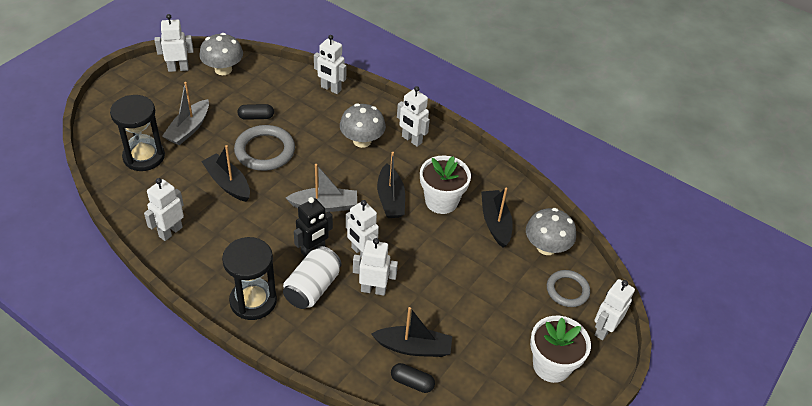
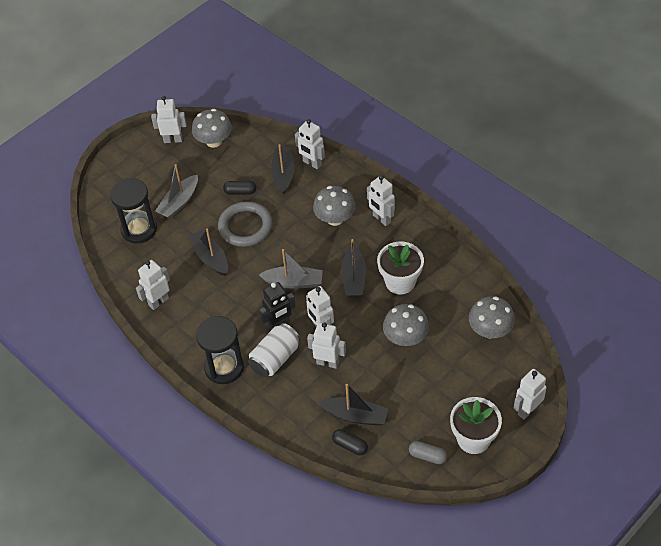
camera: 15 degrees right, 5 degrees up
(456, 259) = (405, 338): none -> grey mushroom
(495, 223) = (447, 305): black boat -> black boat (283, 174)
(503, 388) = (427, 456): none -> grey capsule
(567, 290) = (501, 372): grey ring -> none

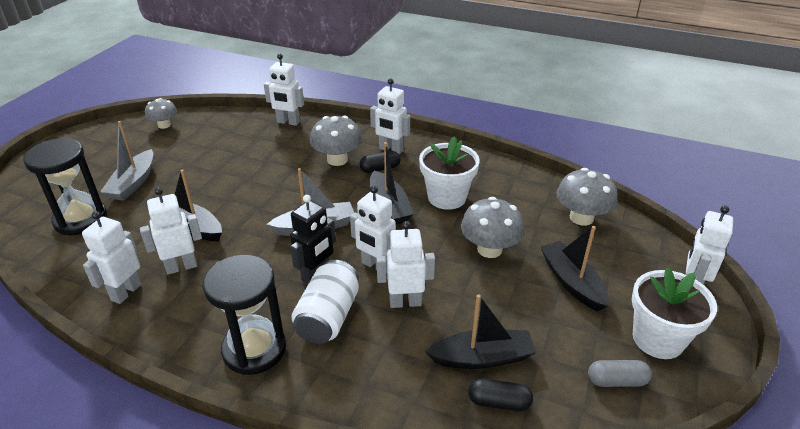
camera: 25 degrees left, 15 degrees down
(173, 140) = (112, 132): white robot -> white robot (181, 267)
(214, 141) = (164, 125): grey mushroom -> grey mushroom, size x0.65
(240, 192) = (211, 159): black capsule -> black capsule (380, 169)
(245, 226) = (229, 188): grey ring -> none
(283, 174) = (258, 136): black boat -> black boat (572, 282)

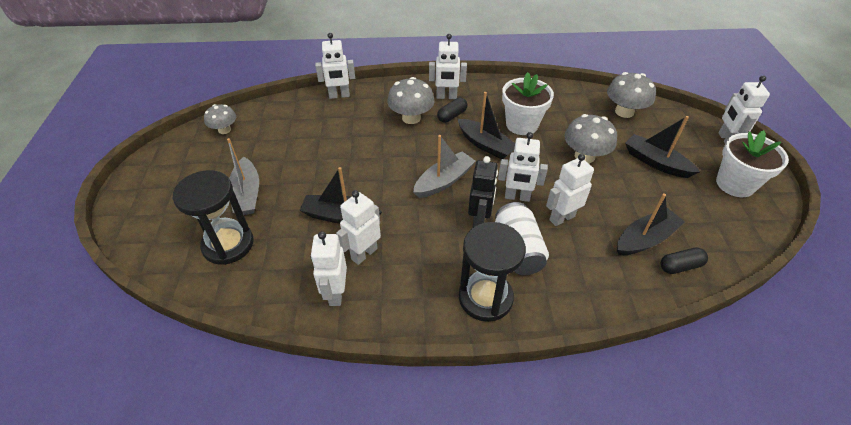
camera: 25 degrees left, 10 degrees up
(616, 381) = (734, 222): grey capsule -> none

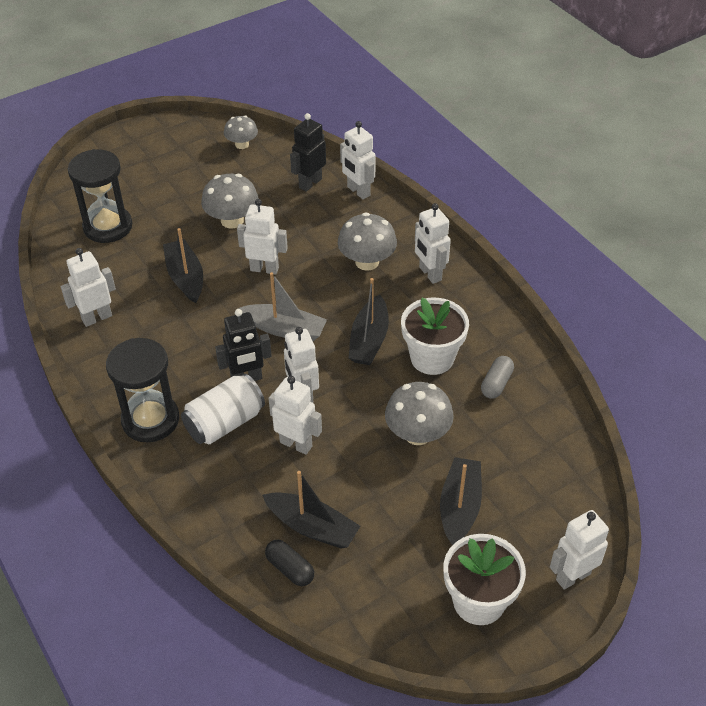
camera: 60 degrees right, 0 degrees up
(247, 194) = (171, 205): grey boat -> none
(306, 113) = (310, 183): none -> black robot
(364, 253) = (151, 315): white robot -> white robot (264, 269)
(452, 116) = (398, 292): black capsule -> none
(561, 108) = (496, 383): none -> grey capsule
(624, 112) = (544, 449): grey mushroom -> grey mushroom (232, 220)

